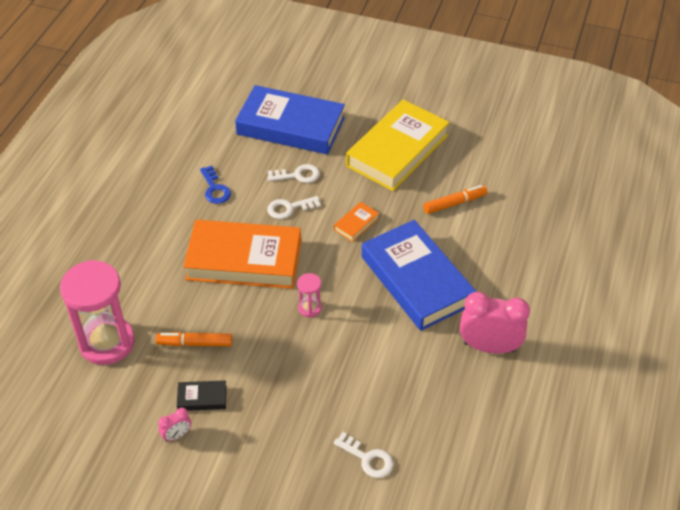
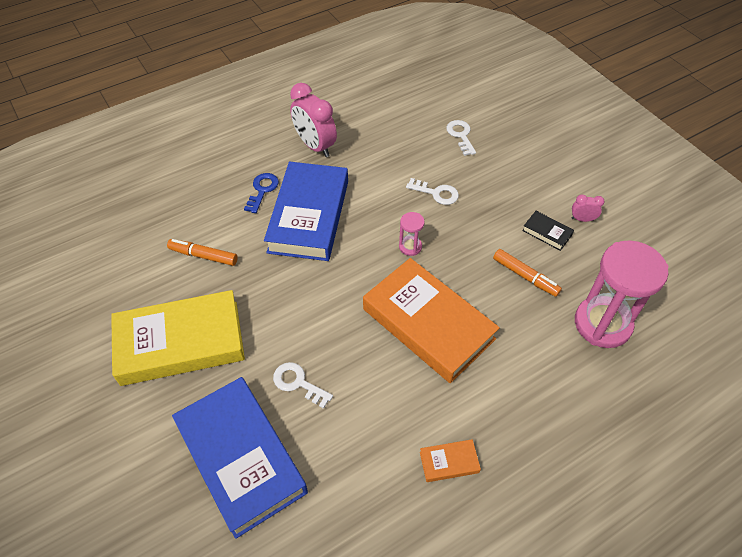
camera: 140 degrees left, 5 degrees up
(215, 189) = (392, 427): blue key -> blue key (262, 190)
(289, 208) = (341, 350): white key -> white key (436, 193)
(356, 224) = (301, 292): orange book -> orange book (449, 462)

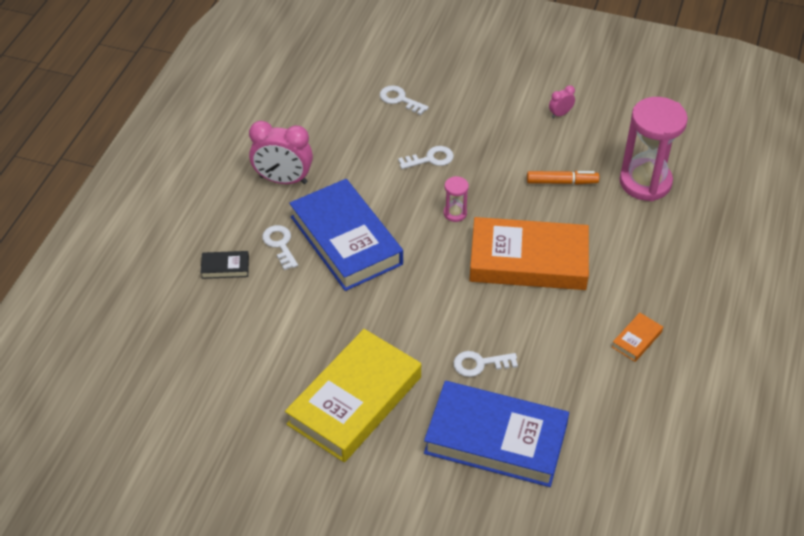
camera: 40 degrees left, 5 degrees down
(203, 256) = (292, 327): orange marker -> none
(262, 190) = (280, 244): blue key -> white key
(547, 233) = (545, 140): black book -> black book (225, 267)

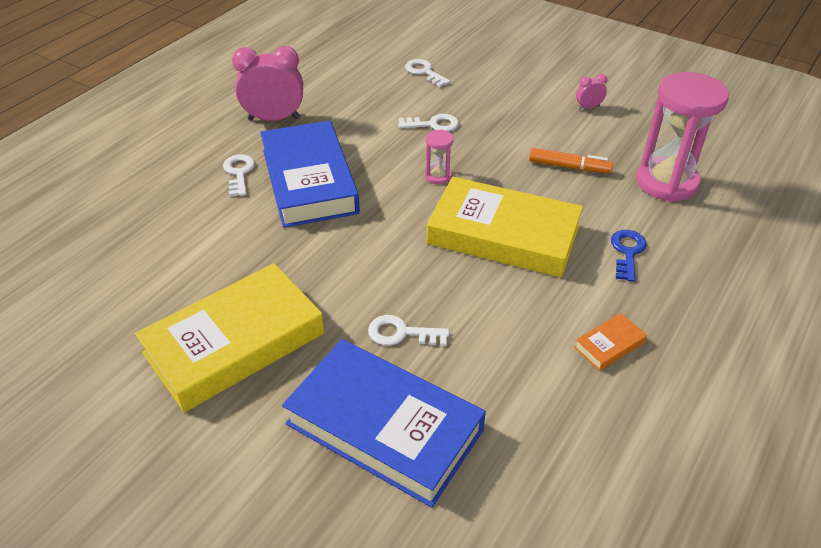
camera: 15 degrees right, 5 degrees down
(225, 267) = (171, 183): black book -> none
(283, 180) = (274, 119): pink clock -> pink clock turned 150 degrees clockwise
(528, 260) = (503, 235): orange book -> yellow book
(630, 256) = (627, 252): none -> blue key

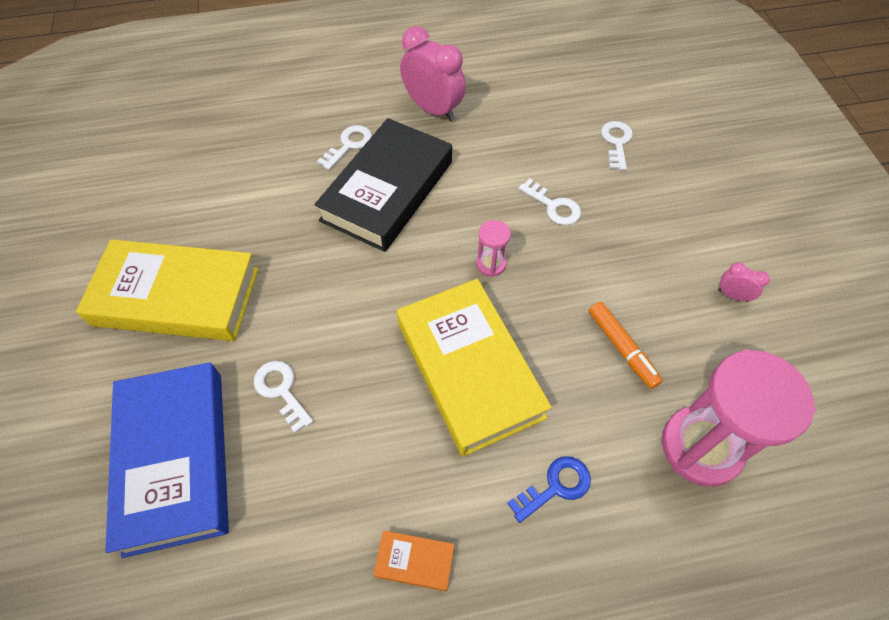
camera: 45 degrees right, 15 degrees up
(309, 181) = (387, 191): blue book -> black book

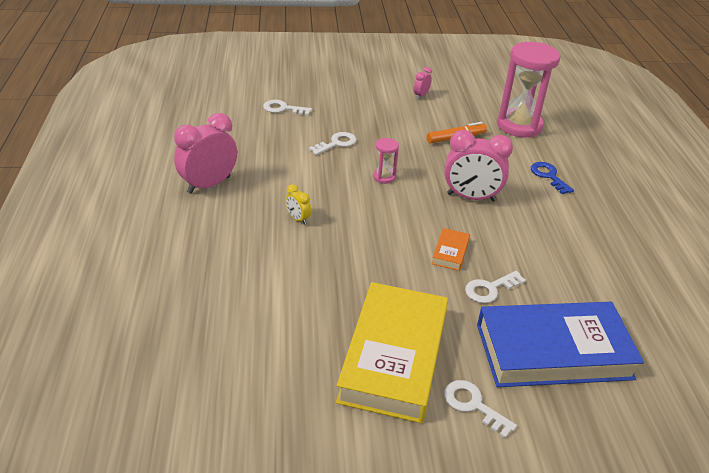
camera: 85 degrees left, 20 degrees down
(349, 145) = (234, 237): white key -> white key (473, 405)
(387, 191) = (298, 219): black book -> yellow clock
(414, 561) = (604, 234): orange book -> orange book (450, 252)
(469, 369) = (471, 197): yellow book -> pink clock

